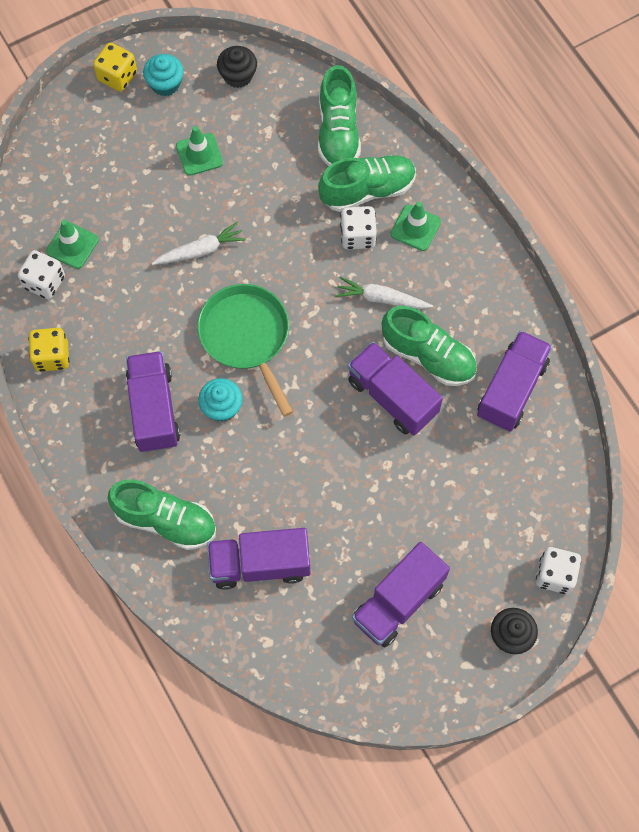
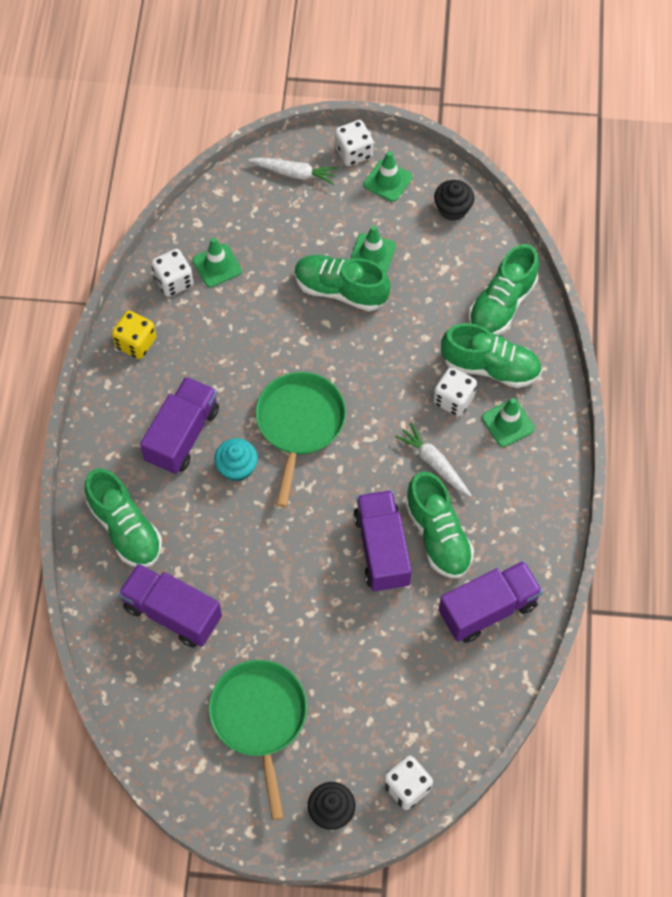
camera: 35 degrees right, 5 degrees down
(117, 76) = (353, 152): yellow dice -> white dice
(165, 84) = (387, 181): turquoise cupcake -> green traffic cone
(195, 202) = (340, 290): none -> green shoe
(200, 250) = (315, 332): white carrot -> white carrot (294, 173)
(398, 601) = (259, 718): purple truck -> green pan

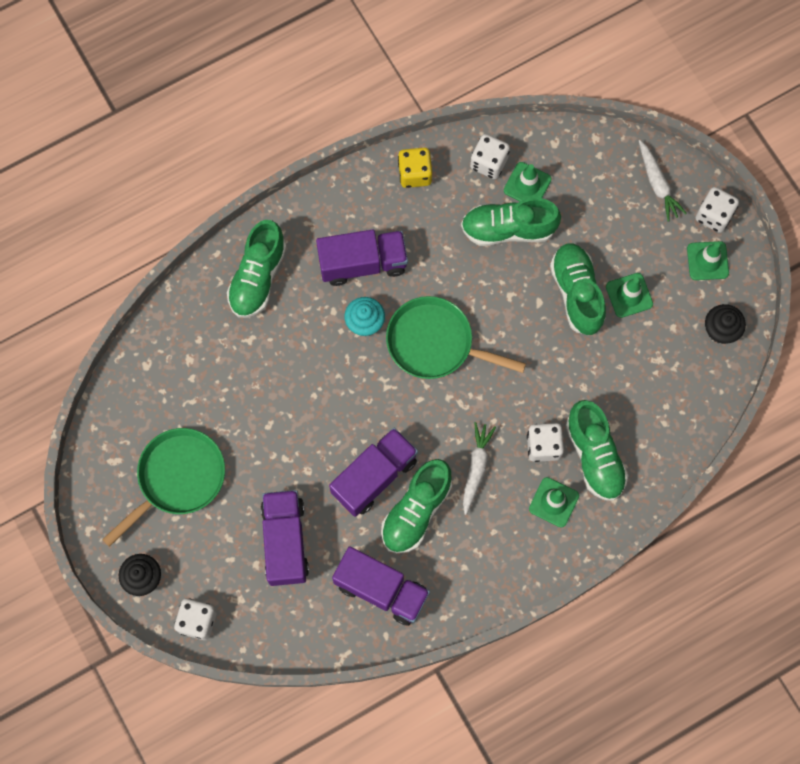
camera: 55 degrees right, 10 degrees up
(172, 613) = (216, 358): purple truck -> purple truck (285, 541)
(299, 424) = (435, 343): green pan -> green pan turned 135 degrees counterclockwise
(501, 304) = (659, 428): green shoe -> green shoe (508, 229)

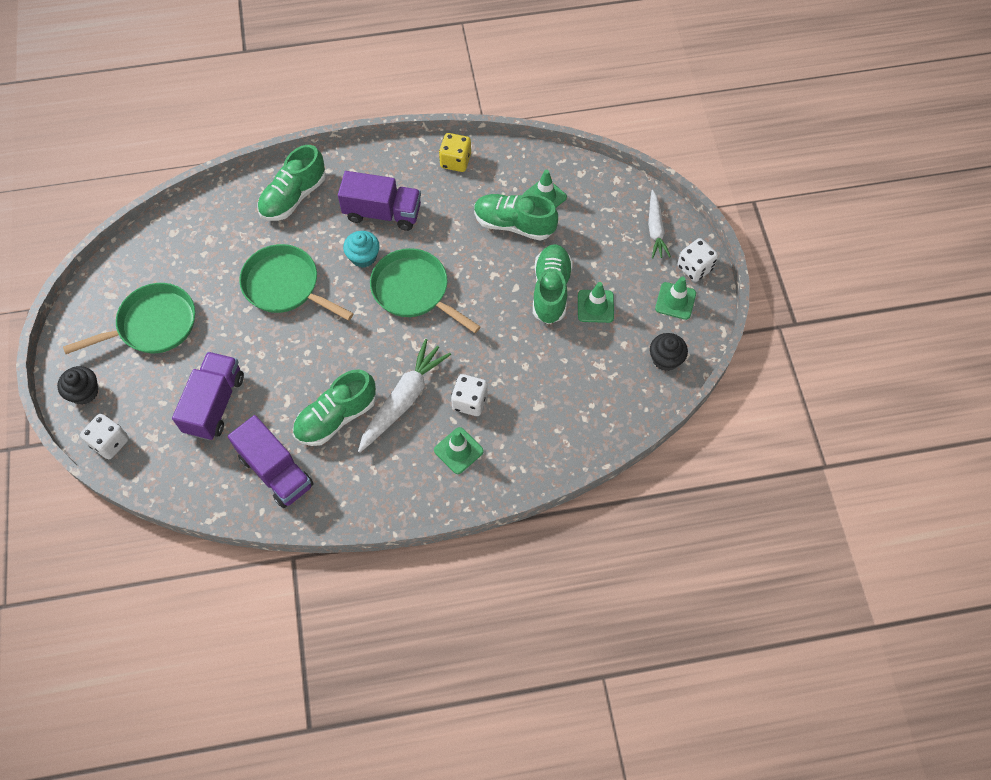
camera: 20 degrees right, 10 degrees down
(297, 385) = (285, 286): none -> green pan
(374, 476) = (314, 377): purple truck -> none
(476, 468) = (403, 400): white carrot -> white carrot, size x1.56
(488, 163) = (519, 171): white dice -> none
(594, 456) = (511, 424): green shoe -> none

